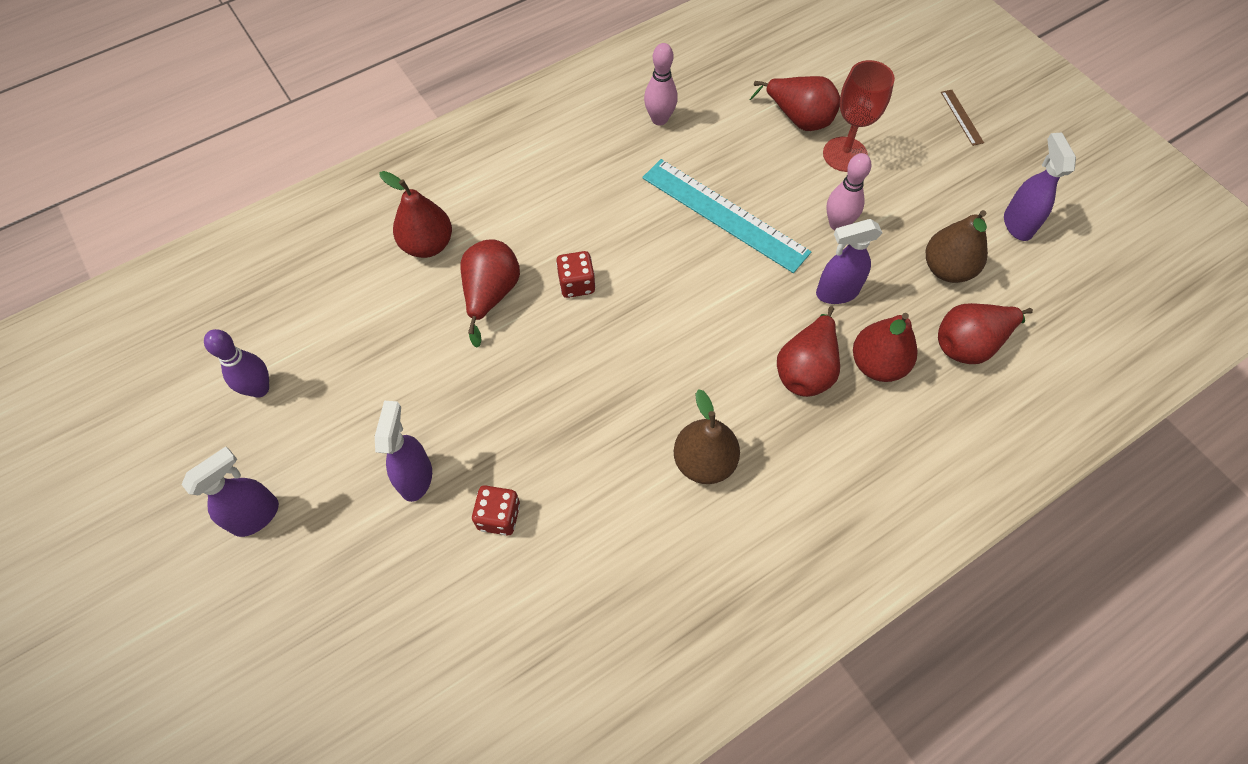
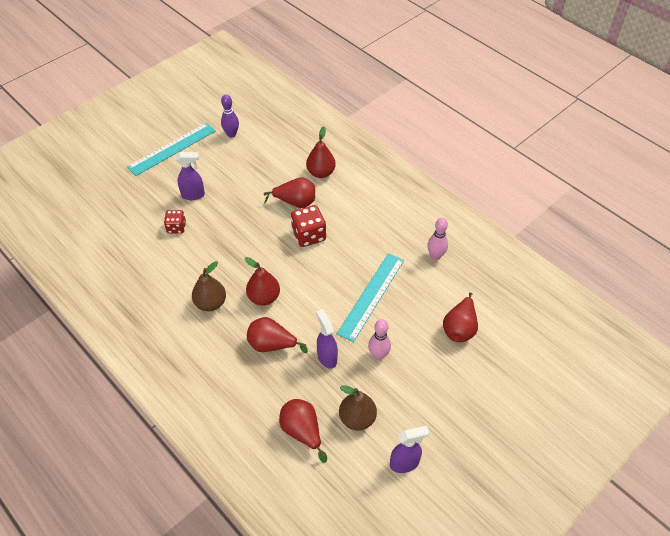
camera: 80 degrees right, 10 degrees down
(256, 515) = (172, 149): purple spray bottle -> turquoise ruler
(576, 284) = (309, 235): red dice -> red dice, size x1.59
(845, 154) = (437, 356): red goblet -> none
(877, 364) = (280, 381): red pear -> red pear (264, 297)
(961, 117) = (494, 428): brown ruler -> none

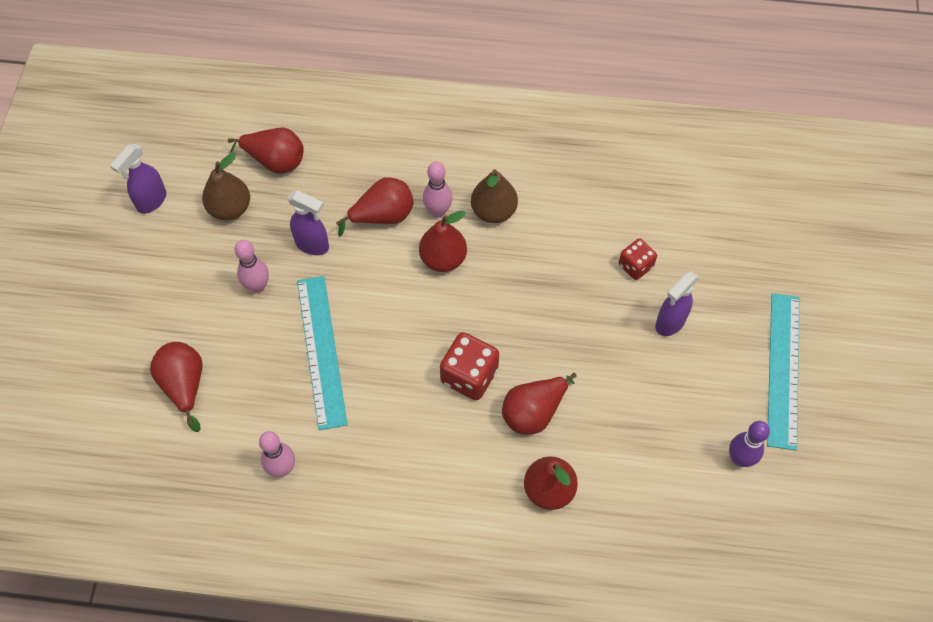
camera: 140 degrees right, 10 degrees up
(239, 325) = (438, 211): none -> pink bowling pin

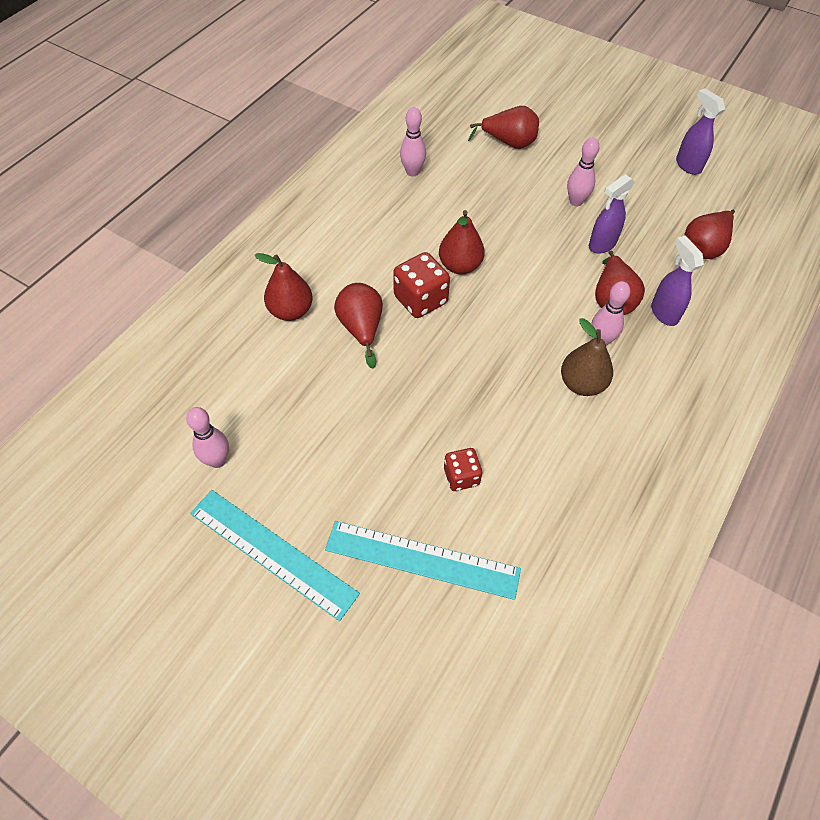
camera: 115 degrees right, 5 degrees down
(230, 208) = (662, 207): brown pear -> none
(321, 350) = (496, 220): turquoise ruler -> turquoise ruler (422, 559)
(443, 259) = (545, 325): red pear -> red pear (460, 266)
(670, 323) = (382, 475): purple spray bottle -> purple spray bottle (664, 313)
(739, 459) = (217, 460): purple bowling pin -> pink bowling pin

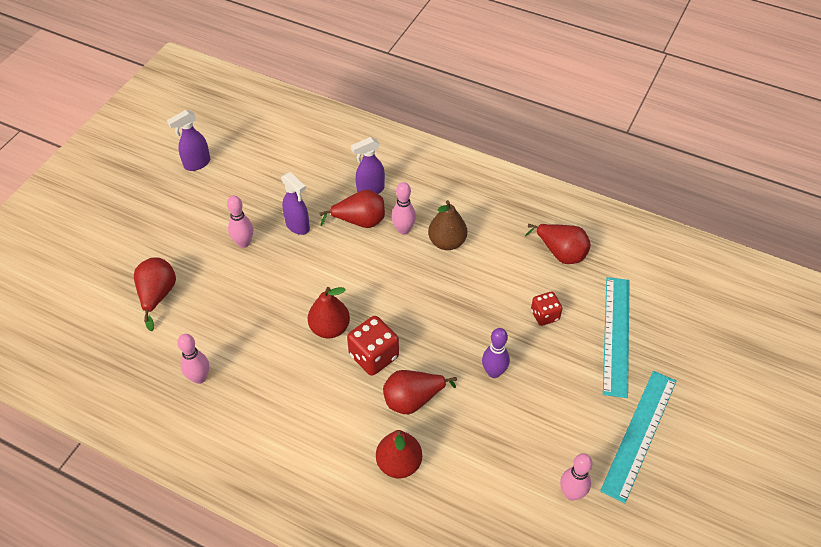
camera: 95 degrees left, 5 degrees down
(384, 408) = (494, 372): none -> purple bowling pin
(704, 248) = (298, 161): red pear -> red pear (560, 253)

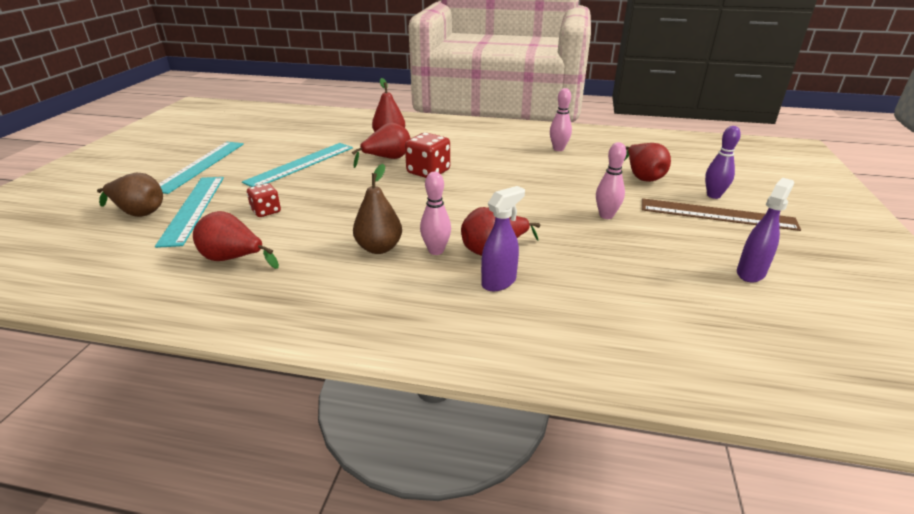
camera: 165 degrees right, 20 degrees down
(151, 225) = (717, 214): none -> brown ruler
(298, 226) = (562, 236): purple spray bottle -> none
(330, 328) = (475, 179): red pear -> none
(494, 372) = (320, 177): purple bowling pin -> purple bowling pin (713, 195)
(517, 409) = (301, 164): none -> turquoise ruler
(571, 493) = (265, 142): pink bowling pin -> none
(667, 340) = (138, 212): none -> brown pear

